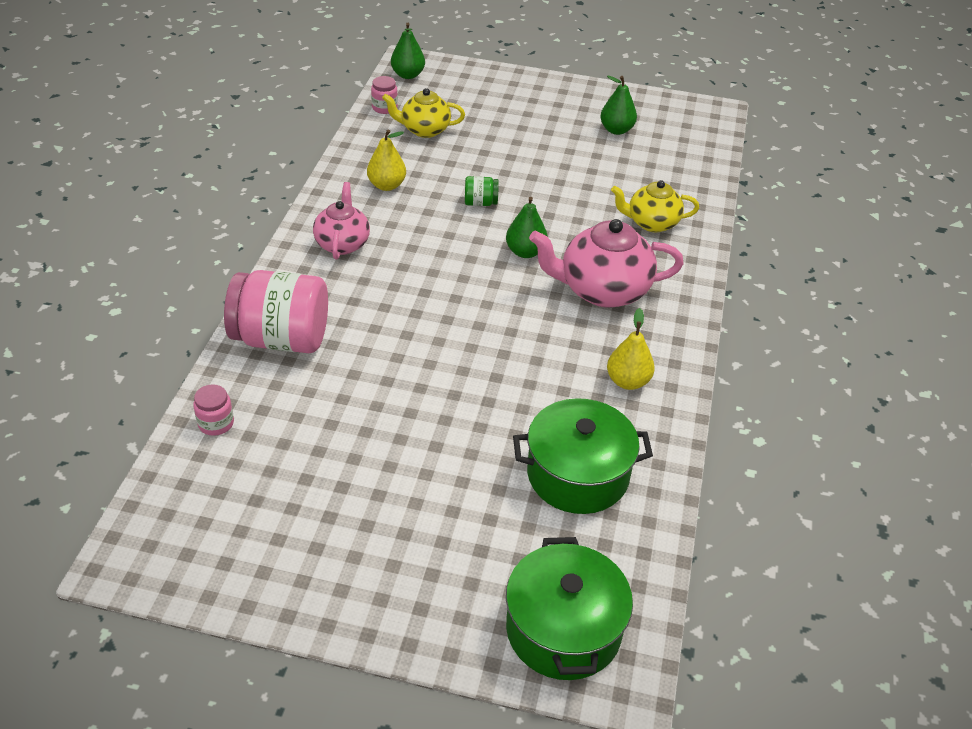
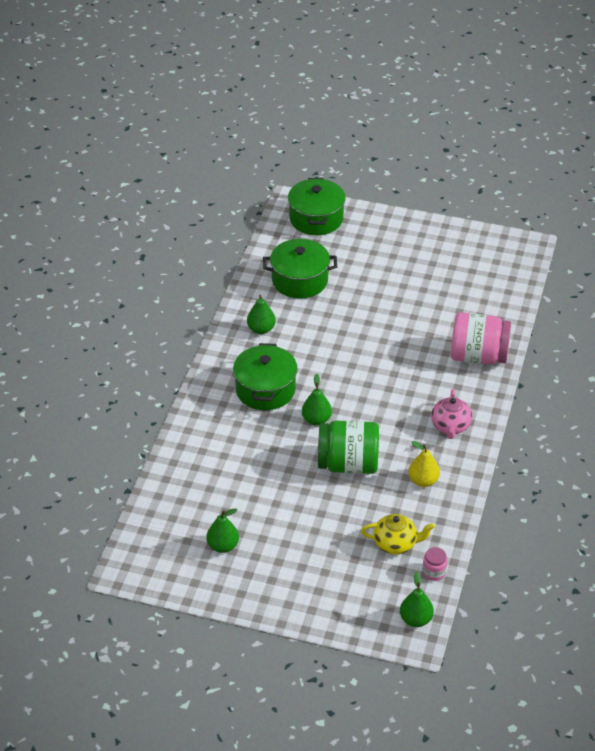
camera: 175 degrees left, 0 degrees up
(216, 423) = (504, 307): pink jar -> none
(480, 203) = (348, 464): green jar -> green jar, size x2.28
(602, 290) = (265, 390): pink teapot -> green pot
(628, 381) = (261, 329): yellow pear -> green pear
(651, 223) = (216, 446): yellow teapot -> none

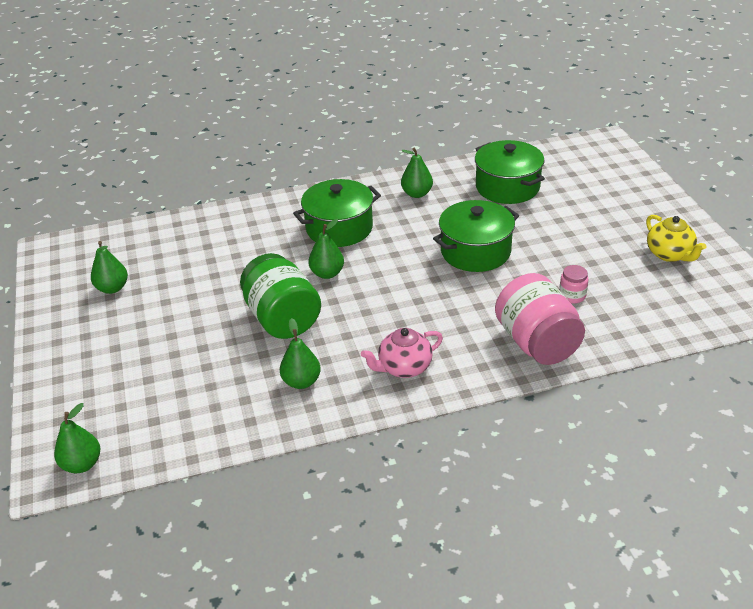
camera: 60 degrees right, 5 degrees down
(316, 219) = (603, 161): green pot -> green pot (475, 251)
(396, 544) = (190, 400): yellow teapot -> yellow teapot (669, 254)
(423, 481) = (301, 382): yellow pear -> green pear
(434, 572) = (165, 449): pink jar -> pink jar (572, 296)

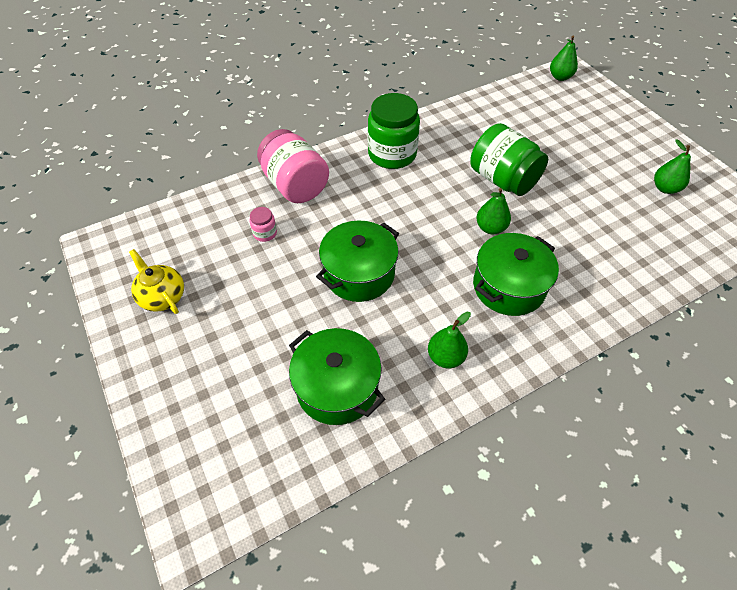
camera: 165 degrees right, 15 degrees up
(301, 382) = (460, 136): green pear -> none
(404, 367) = (392, 154): pink teapot -> green jar

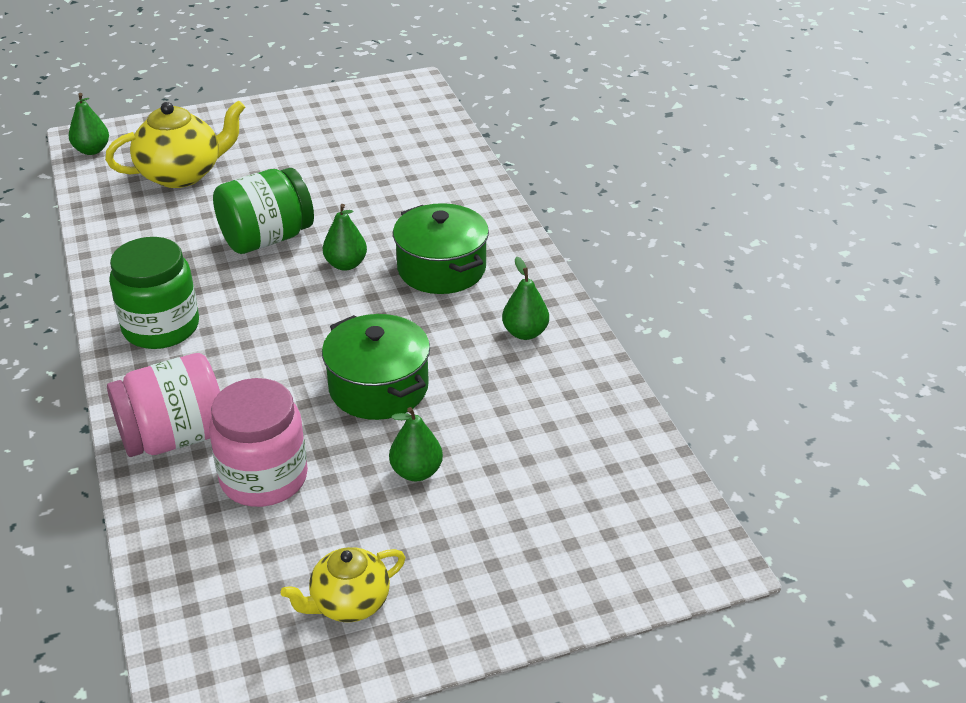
camera: 80 degrees left, 15 degrees down
(265, 233) = (264, 478): pink jar -> pink jar, size x2.28
(337, 387) = (546, 425): green pot -> none
(556, 122) = (182, 174): none -> yellow teapot
(665, 188) = (340, 130): green pear -> green pear (416, 472)

